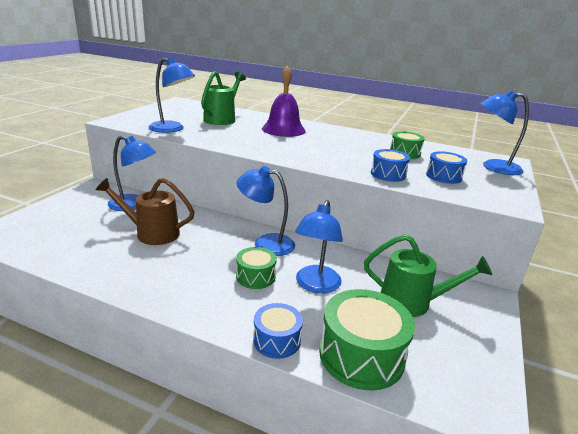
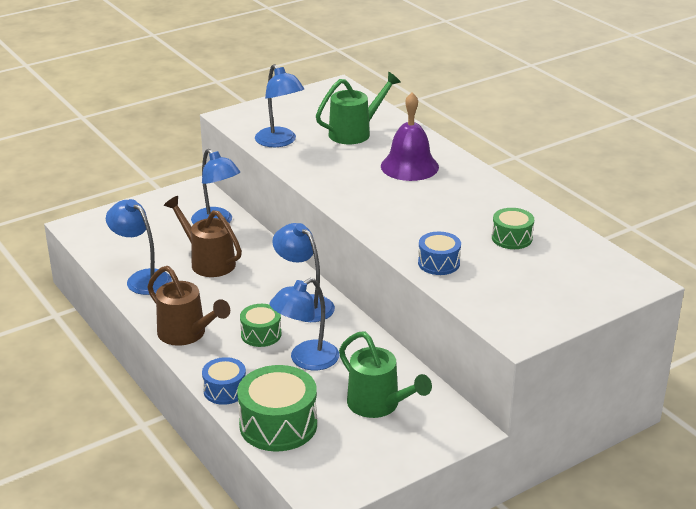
camera: 35 degrees right, 5 degrees up
(187, 298) = (187, 334): none -> brown watering can
(443, 176) = (502, 282): blue drum -> none
(493, 167) = (596, 286): blue lamp -> blue lamp (142, 278)

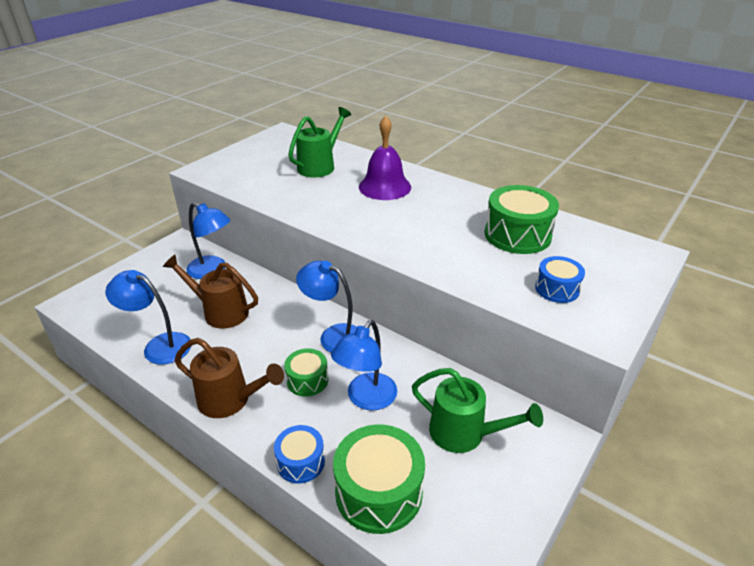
camera: 20 degrees left, 5 degrees up
(280, 142) = (257, 185): blue lamp -> none
(438, 263) = (474, 273): blue drum -> blue drum (557, 289)
(511, 238) = (517, 235): green drum -> green drum, size x1.74

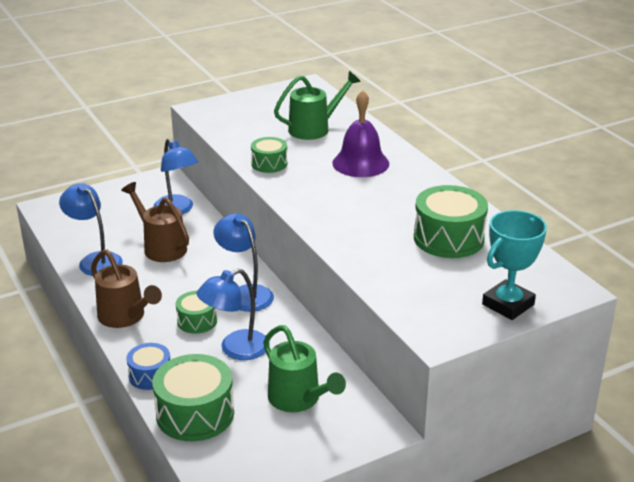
camera: 25 degrees right, 5 degrees down
(305, 205) = (269, 164): none -> green drum
(557, 289) = (435, 292): blue drum -> none
(623, 282) = (508, 304): none -> turquoise trophy

